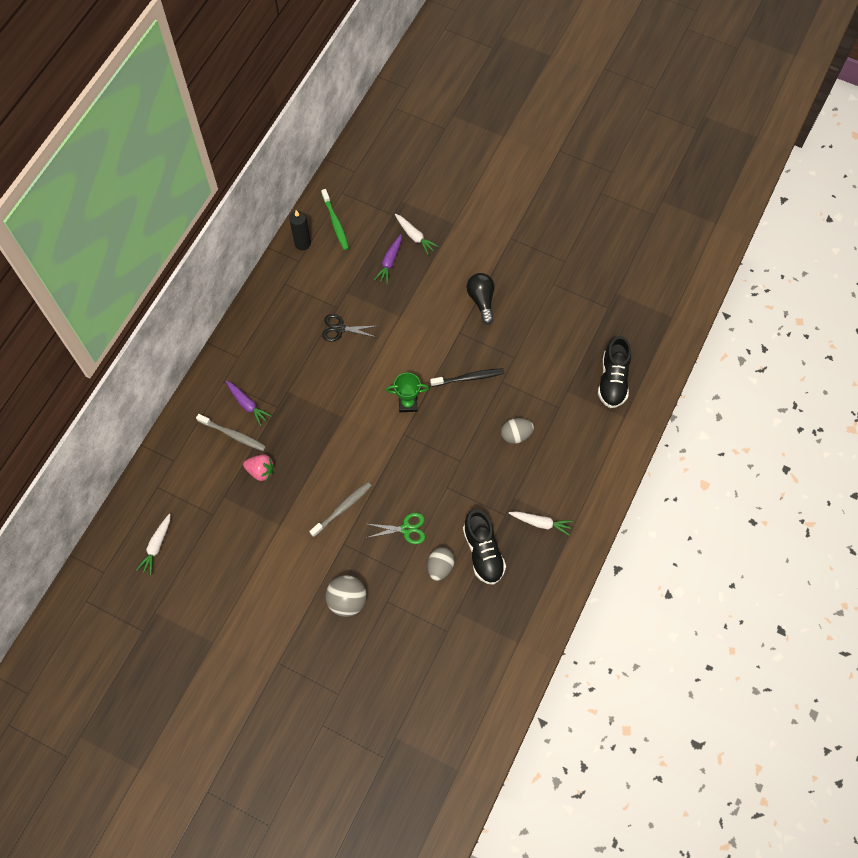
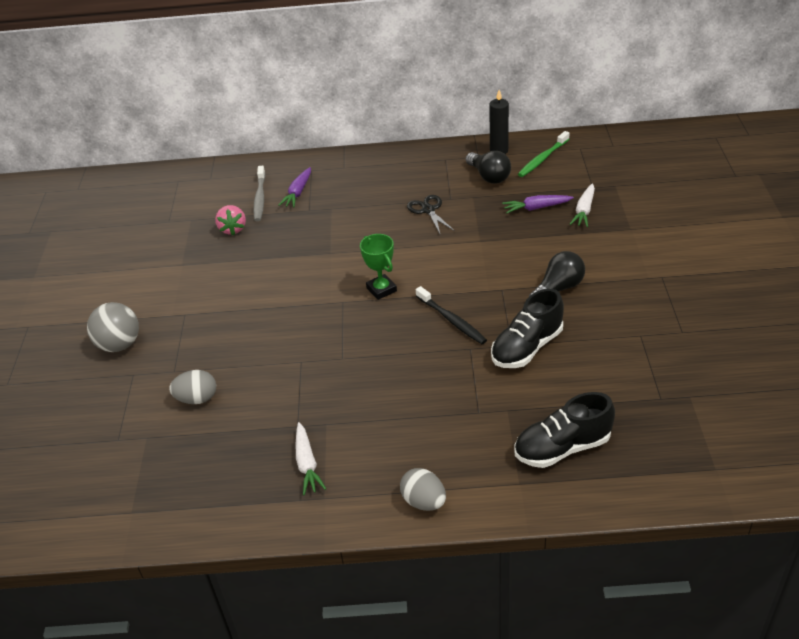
camera: 65 degrees right, 25 degrees down
(157, 546) = (118, 205): white carrot -> none
(330, 268) = (489, 176): none -> black light bulb
(342, 508) = (225, 296): grey toothbrush -> none
(406, 529) = (229, 352): green scissors -> none
(483, 552) = (236, 427): black shoe -> black shoe (527, 347)
(516, 435) = (410, 390): grey egg -> grey egg (424, 501)

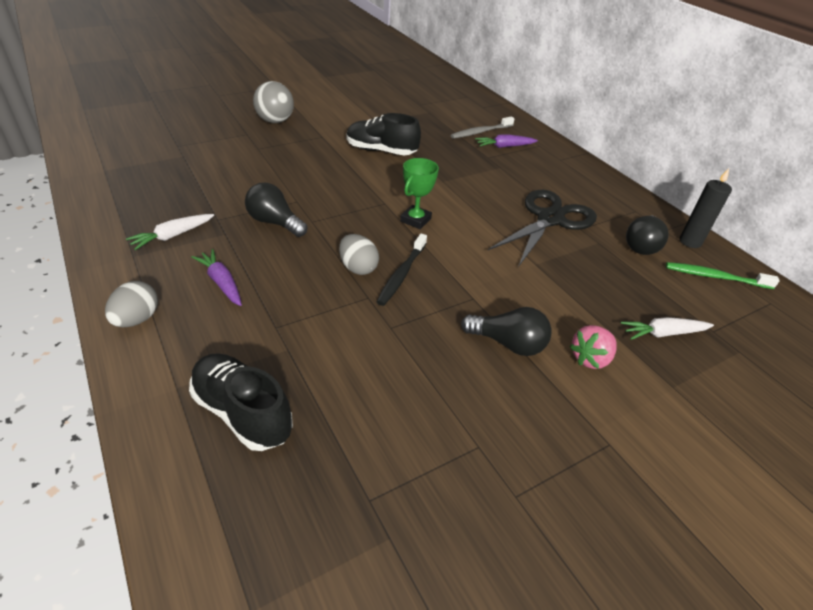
camera: 55 degrees right, 0 degrees up
(197, 399) = (231, 165): grey egg -> grey egg (358, 268)
(233, 229) = (433, 130): pink strawberry -> pink strawberry (590, 358)
(329, 384) = (274, 222): none -> black light bulb
(428, 210) = (550, 219): black scissors -> black scissors, size x1.90
(527, 347) = (393, 341): black shoe -> black shoe (381, 151)
(536, 208) = (627, 292): purple carrot -> purple carrot (221, 283)

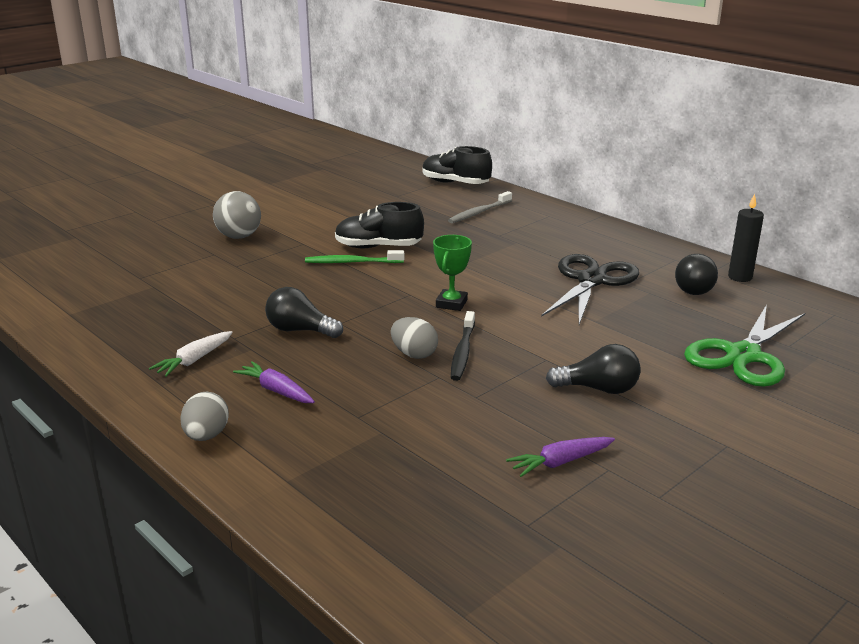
camera: 10 degrees left, 15 degrees down
(242, 413) = (367, 487): black shoe -> black shoe (455, 183)
(504, 146) = (512, 222): purple carrot -> purple carrot (560, 462)
(590, 358) = (682, 386): pink strawberry -> none
(663, 333) = (743, 355): white carrot -> green scissors
(715, 277) = (775, 302): green toothbrush -> green toothbrush (352, 262)

